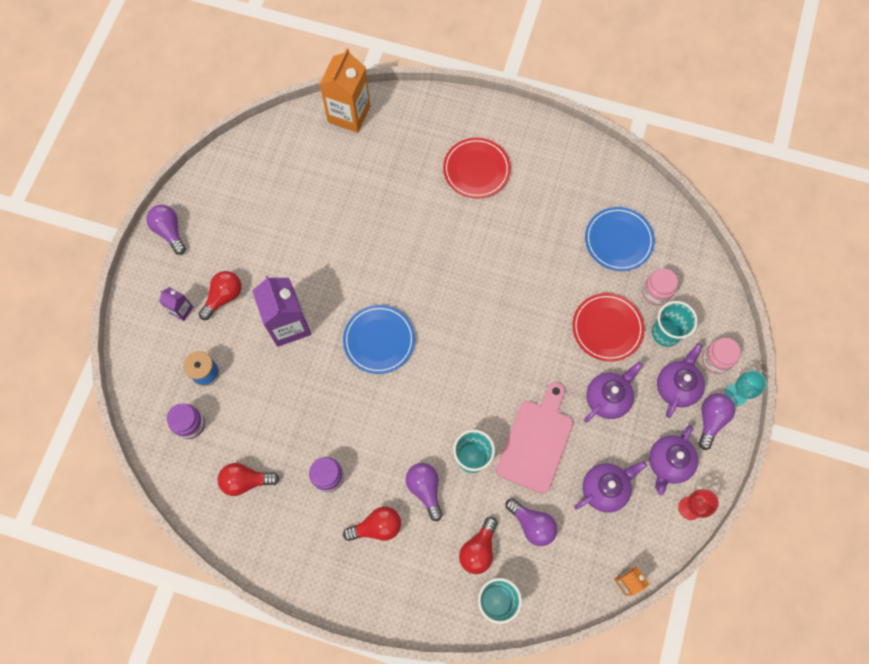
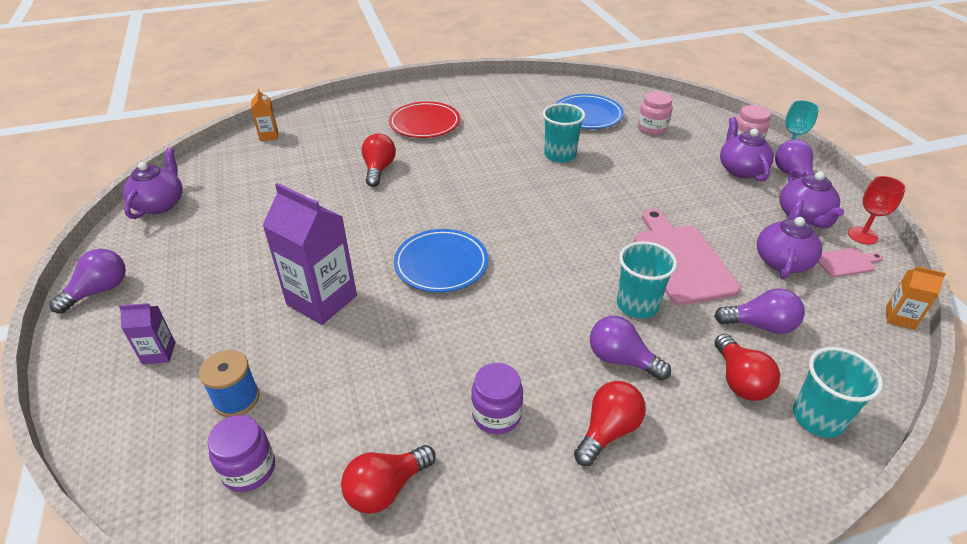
camera: 35 degrees left, 30 degrees down
(169, 231) = (99, 291): purple light bulb -> purple light bulb turned 105 degrees clockwise
(224, 297) = (215, 314): red light bulb -> red light bulb (379, 169)
(349, 114) = (269, 135): orange carton -> orange carton, size x0.49
(607, 328) = (642, 162): red plate -> none
(608, 398) = (700, 201): purple teapot -> purple teapot (160, 204)
(647, 520) = (846, 262): none -> pink cutting board
(666, 333) = (690, 145): turquoise cup -> turquoise cup (560, 155)

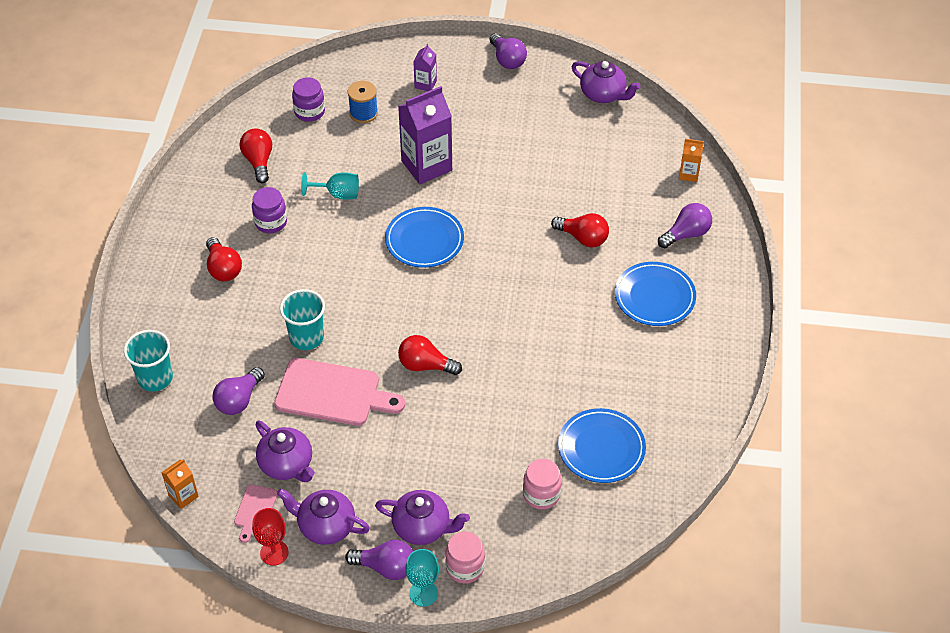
camera: 115 degrees right, 10 degrees up
(409, 364) = (338, 194): none -> turquoise goblet
(424, 123) = (654, 297): red plate -> blue plate
(560, 155) = (534, 384): turquoise cup -> none
(621, 359) = (267, 302): purple light bulb -> purple light bulb (686, 234)
(740, 380) = (207, 356): red light bulb -> red light bulb (425, 365)

